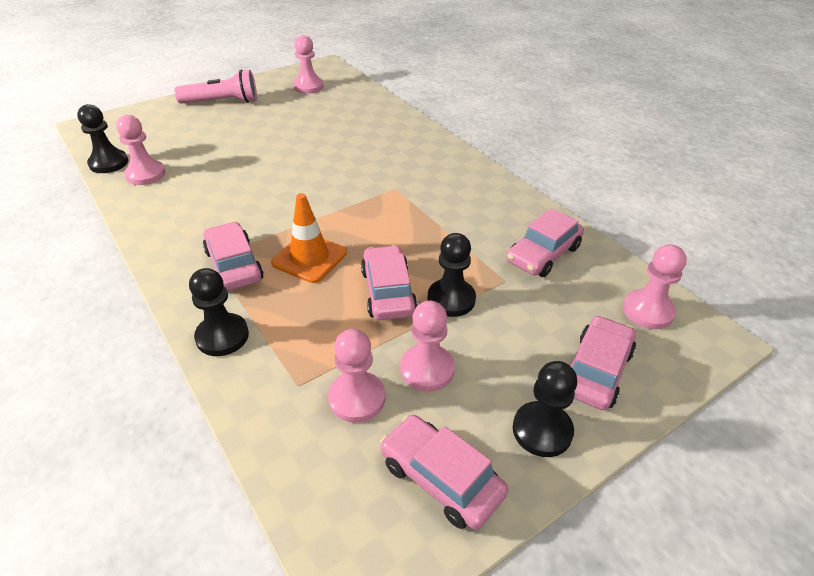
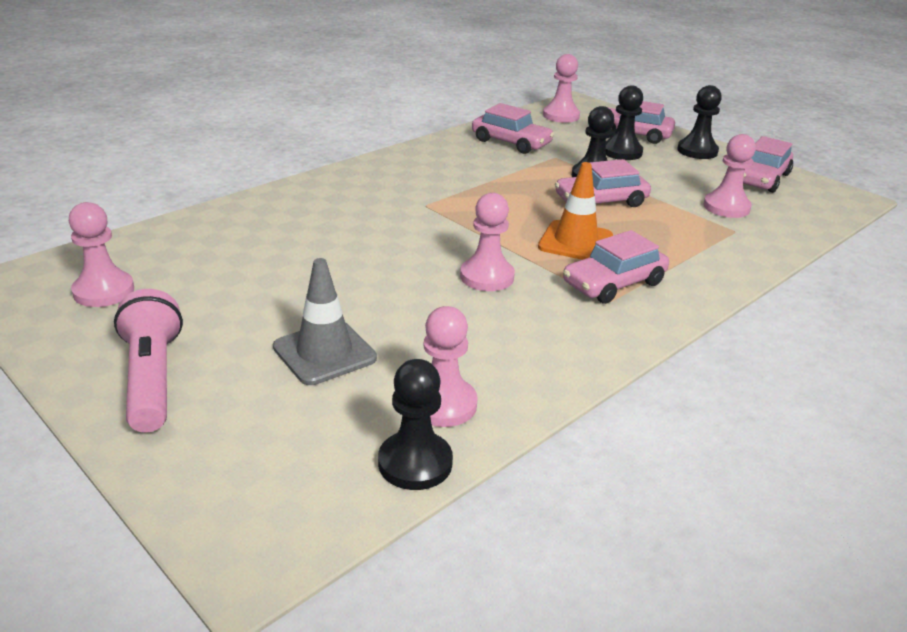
camera: 100 degrees left, 10 degrees down
(216, 143) = (324, 353): none -> grey traffic cone
(222, 336) = (715, 272): black pawn -> black pawn (622, 152)
(427, 369) = (677, 184): pink pawn -> pink pawn (487, 277)

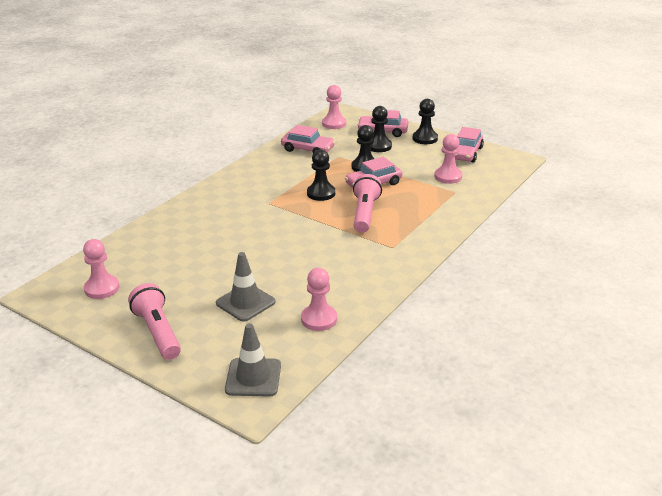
camera: 10 degrees left, 0 degrees up
(279, 497) = (253, 377): none -> grey traffic cone
(415, 463) = (314, 350): black pawn -> black pawn (321, 193)
(487, 277) = (320, 244): pink pawn -> none
(575, 242) = (365, 213): orange traffic cone -> pink flashlight
(614, 283) = (392, 236): pink car -> none

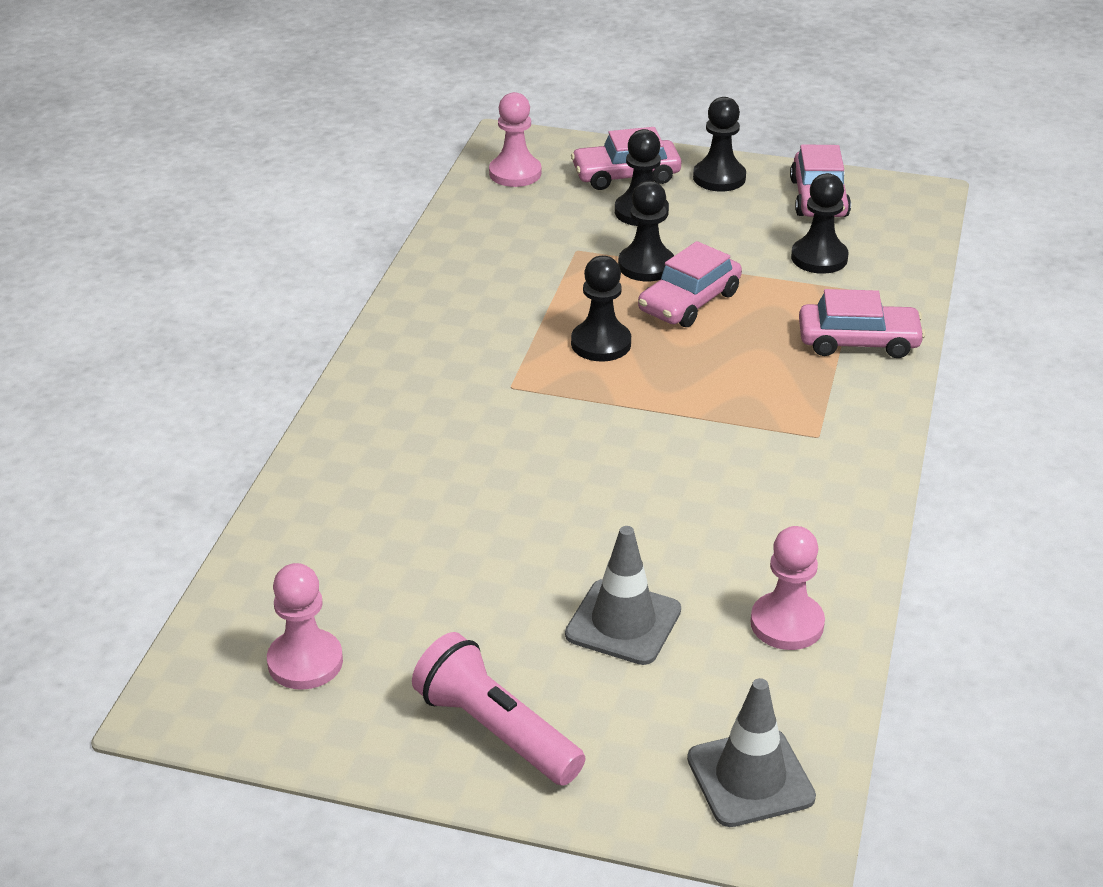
camera: 20 degrees left, 5 degrees up
(308, 149) = (503, 245): pink car -> pink car (858, 341)
(365, 213) = (717, 373): pink flashlight -> none
(448, 177) = (819, 258): pink pawn -> black pawn

